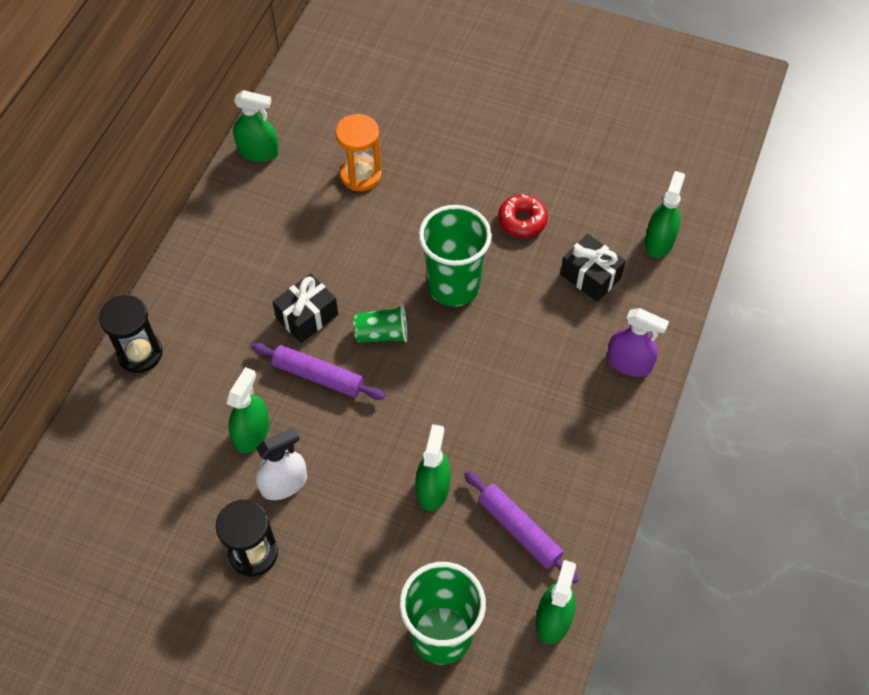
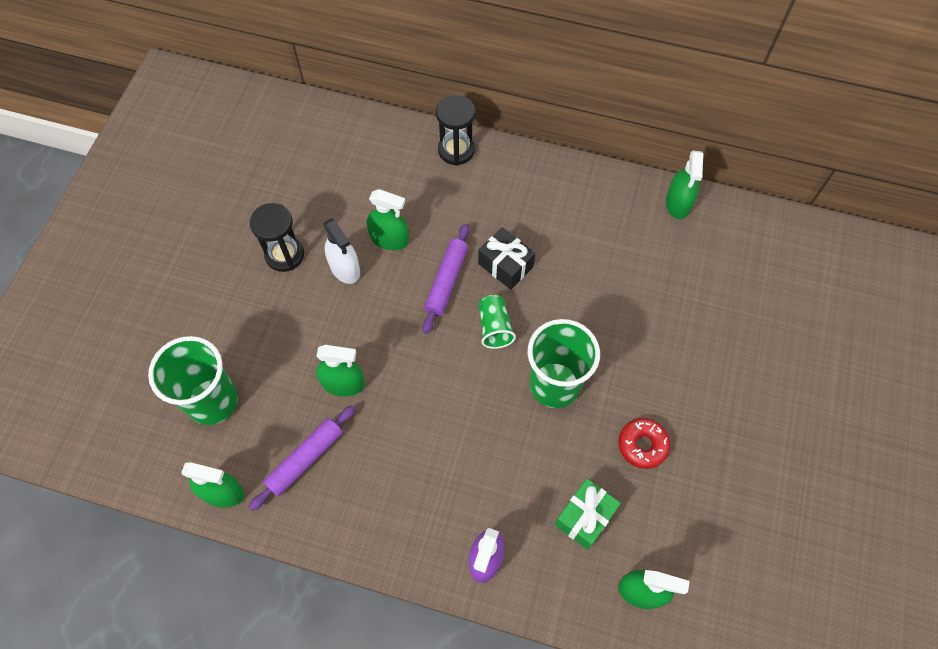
camera: 85 degrees right, 5 degrees up
(361, 175) = (669, 291): orange hourglass -> none
(590, 276) = (585, 517): black gift -> green gift

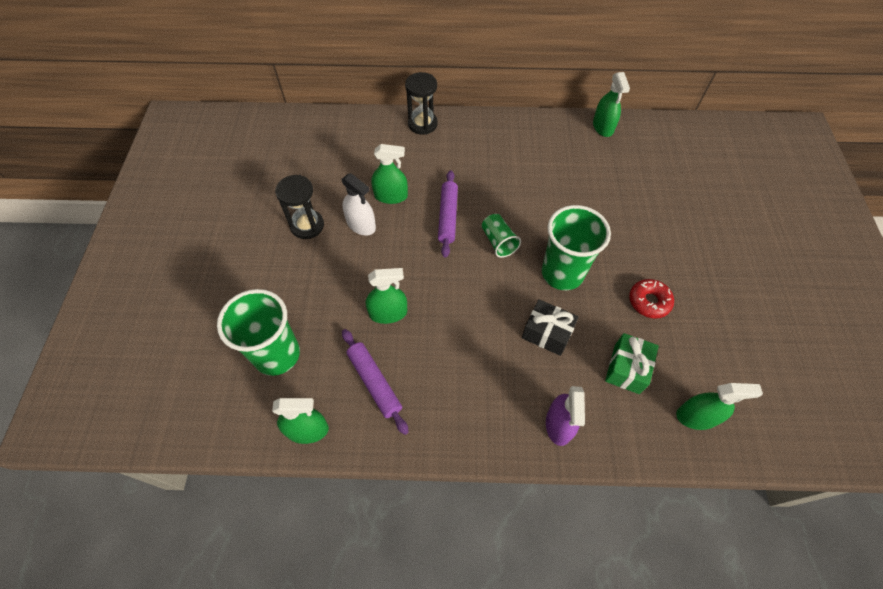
camera: 15 degrees left, 5 degrees down
(305, 459) = (374, 382): purple rolling pin -> purple rolling pin turned 60 degrees counterclockwise
(505, 265) = (490, 195): black gift -> black gift (547, 333)

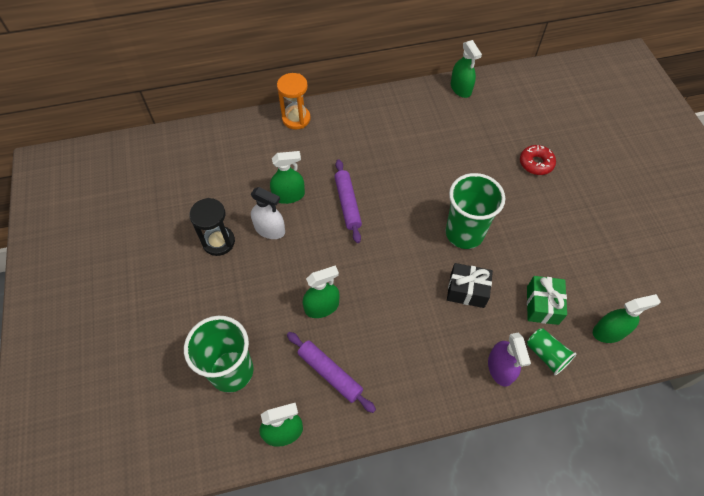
camera: 15 degrees left, 0 degrees up
(422, 124) = (296, 119): black hourglass -> orange hourglass
(498, 242) = (400, 217): green cup -> green cup (546, 355)
(649, 301) = (544, 241): red donut -> red donut (536, 163)

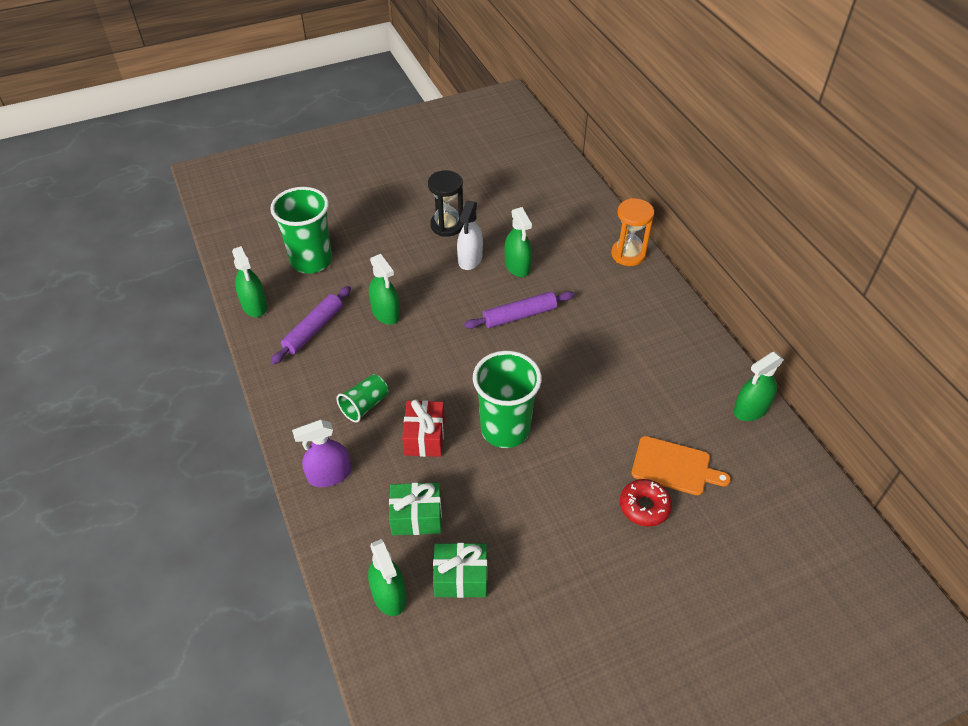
camera: 80 degrees right, 10 degrees down
(467, 291) = (424, 437): black gift -> red gift
(505, 140) = (674, 467): none -> orange cutting board
(546, 355) = (350, 522): green cup -> green cup (365, 405)
(593, 282) = (460, 578): none -> green gift

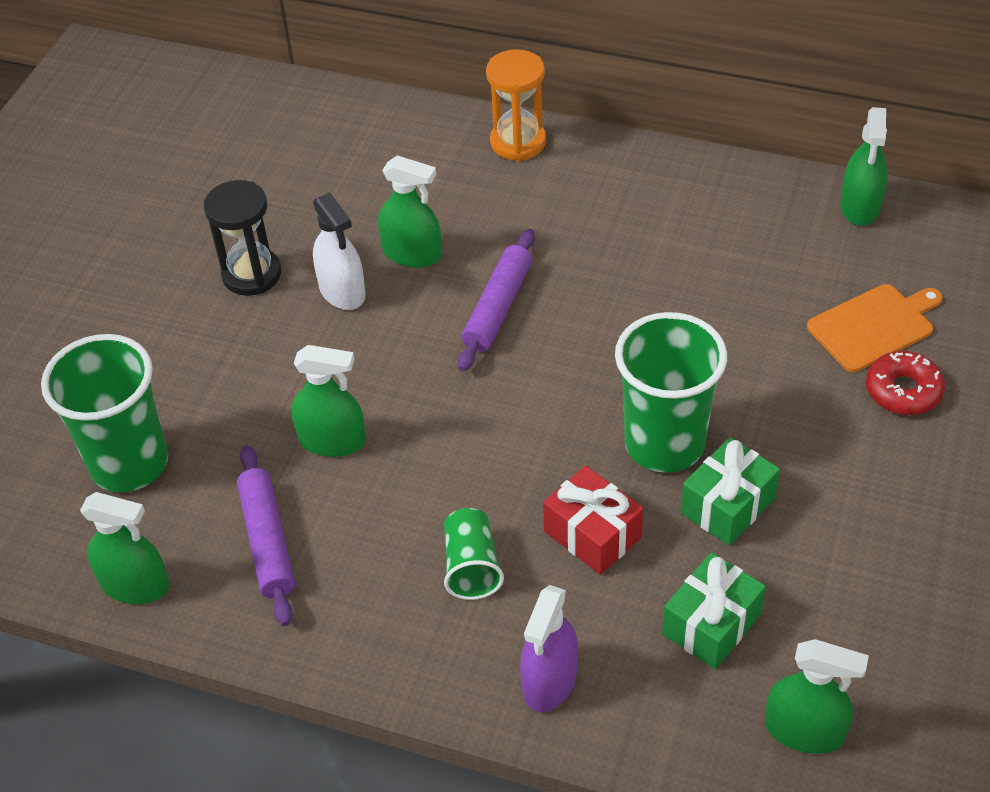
camera: 45 degrees left, 0 degrees up
(460, 578) = (845, 636): green gift -> green gift (727, 505)

